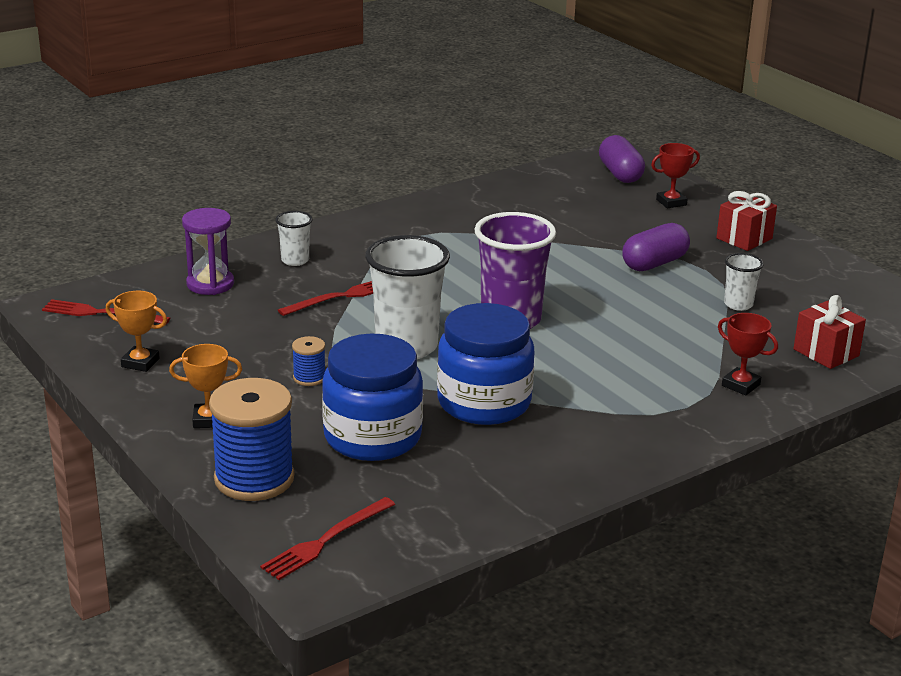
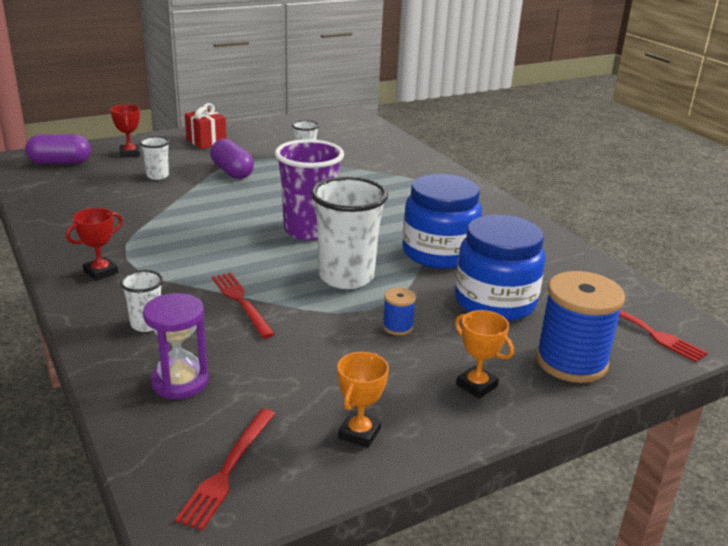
camera: 85 degrees left, 0 degrees up
(209, 420) = (476, 385): orange trophy -> orange trophy turned 45 degrees counterclockwise
(616, 225) = (157, 176): none -> white cup
(741, 385) = (413, 171): red trophy -> red trophy (101, 272)
(826, 353) = (374, 145): red gift -> none

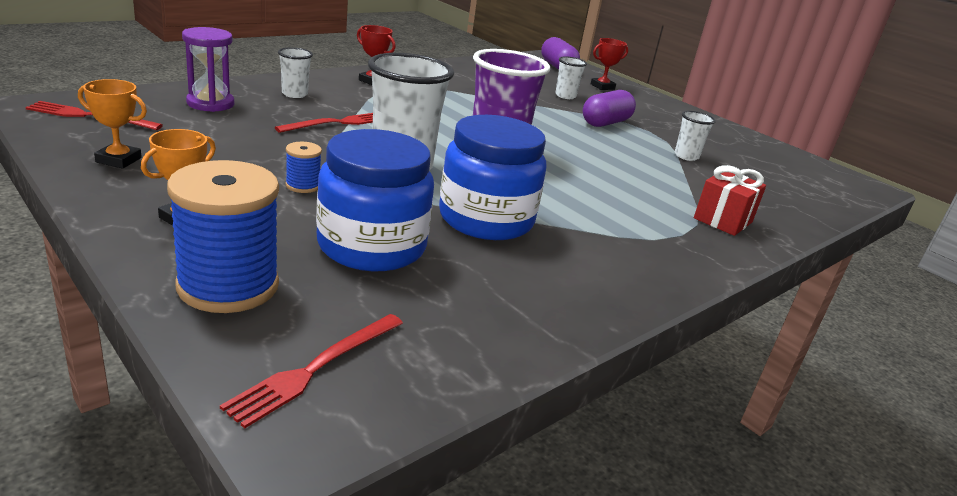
camera: 75 degrees right, 0 degrees up
(206, 141) = (668, 113): red gift -> red gift (722, 220)

